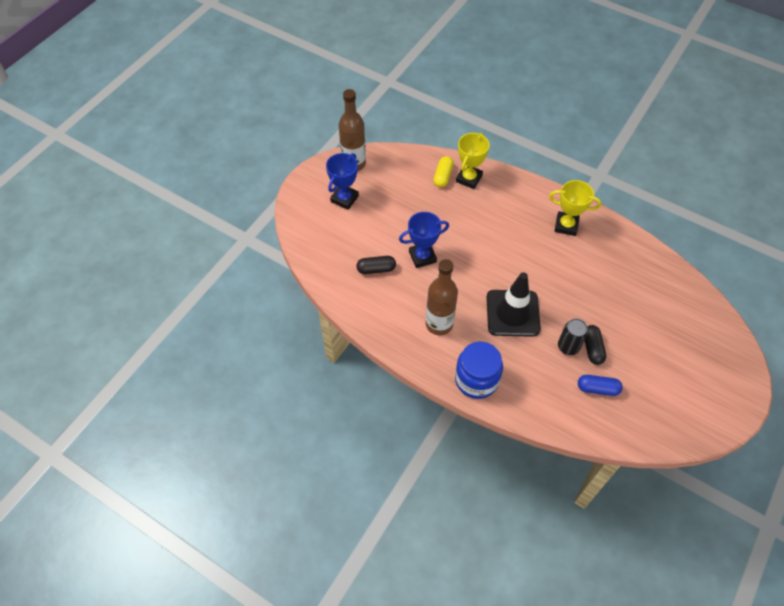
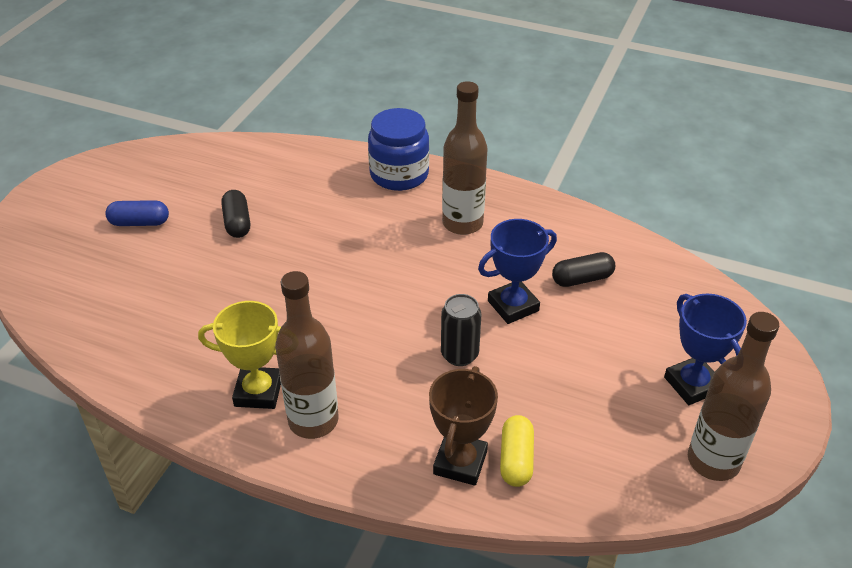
camera: 170 degrees right, 15 degrees down
(344, 199) = (692, 384): blue trophy -> blue trophy turned 45 degrees counterclockwise
(469, 178) = (460, 462): yellow trophy -> brown trophy
(512, 313) = (354, 249): black traffic cone -> none
(537, 207) = (313, 420): none -> brown bottle
(568, 347) = (272, 220): black can -> black can (459, 354)
(597, 389) = (237, 184): blue capsule -> blue capsule (139, 222)

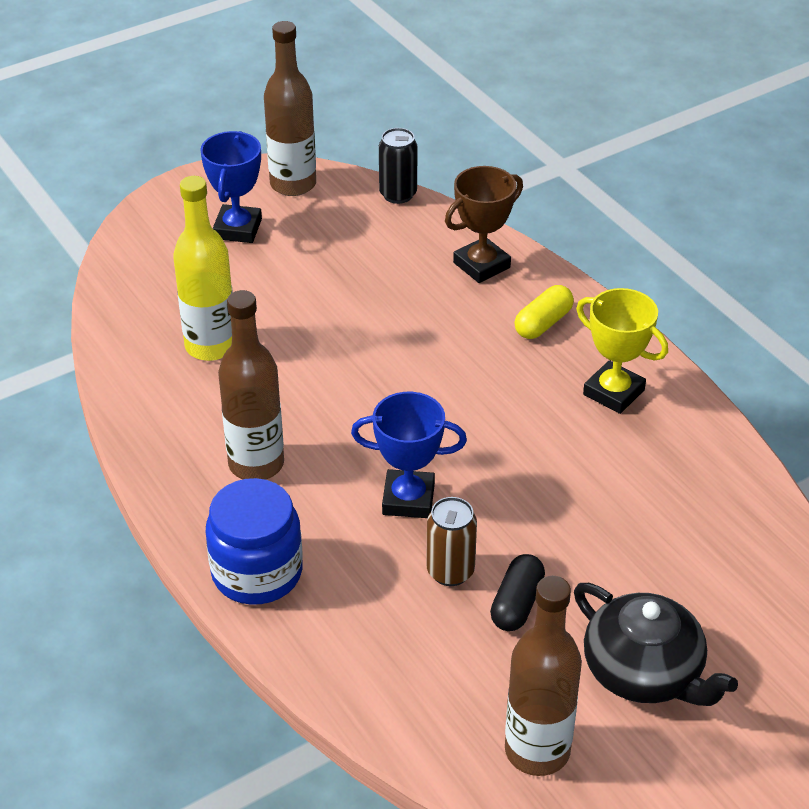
camera: 145 degrees left, 0 degrees up
(139, 222) = (644, 672): blue capsule -> black teapot
(290, 221) = (450, 571): none -> brown can
(313, 420) = (579, 346): brown bottle -> brown bottle (537, 750)
(459, 354) = (402, 337): black can -> black can (398, 194)
(513, 306) = (306, 354): blue trophy -> blue trophy (408, 499)
(516, 459) = (436, 248): yellow capsule -> yellow capsule (543, 323)
(582, 279) = (211, 346): black capsule -> yellow bottle

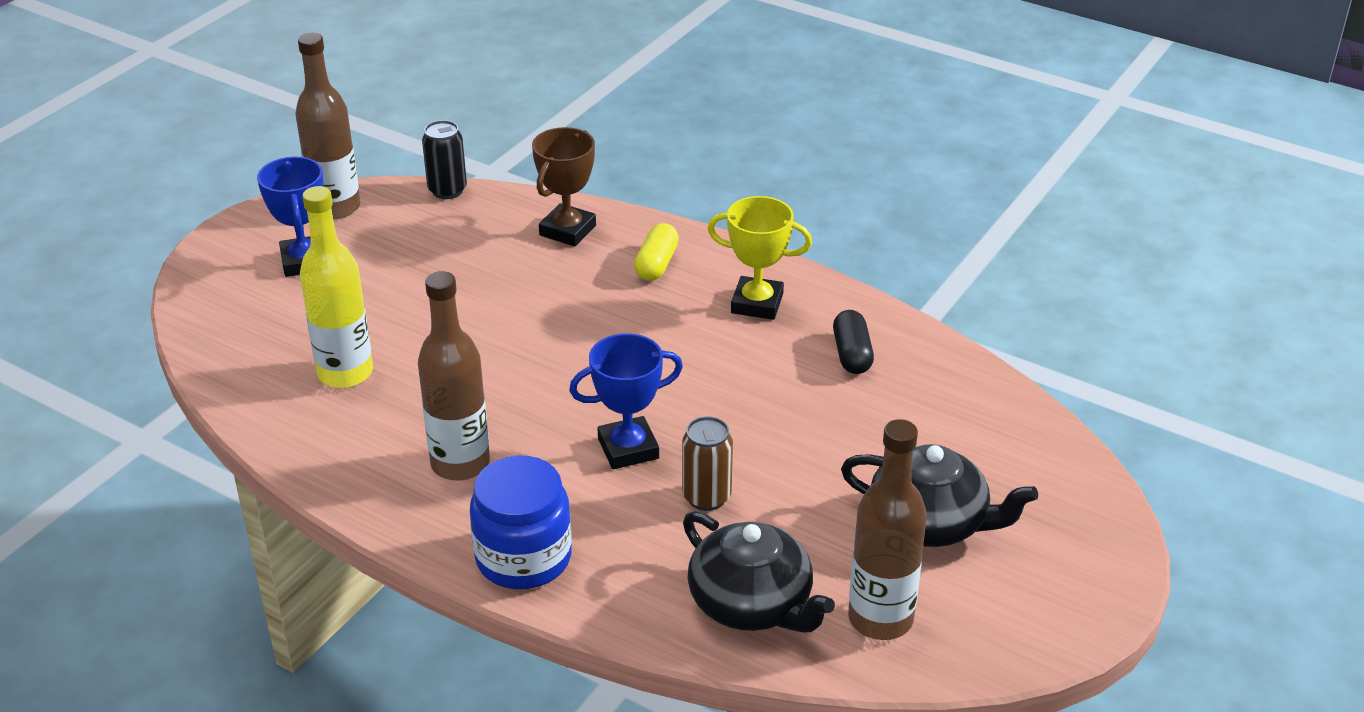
camera: 25 degrees left, 5 degrees down
(428, 690) = (752, 603): none -> black teapot
(517, 604) = (784, 504): black capsule -> black capsule (852, 354)

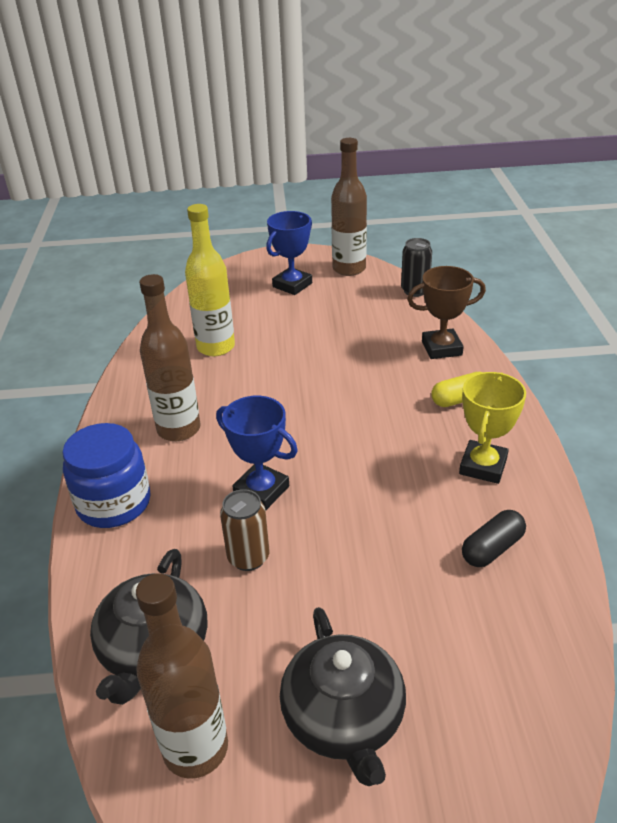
camera: 55 degrees right, 0 degrees up
(757, 303) = (483, 466): yellow trophy -> yellow trophy turned 45 degrees clockwise

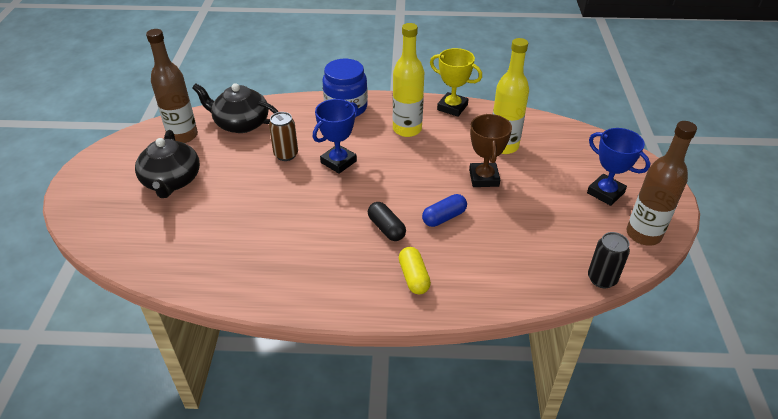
camera: 95 degrees right, 5 degrees up
(179, 429) = (407, 129): brown bottle -> yellow bottle
(344, 718) = (172, 181): black teapot -> black teapot turned 90 degrees counterclockwise
(357, 384) = (444, 217): none -> blue capsule
(441, 348) = (493, 280): brown trophy -> brown trophy (484, 178)
(483, 466) = (329, 273): yellow trophy -> yellow trophy (452, 107)
(492, 548) = (250, 260): black capsule -> black capsule (386, 228)

